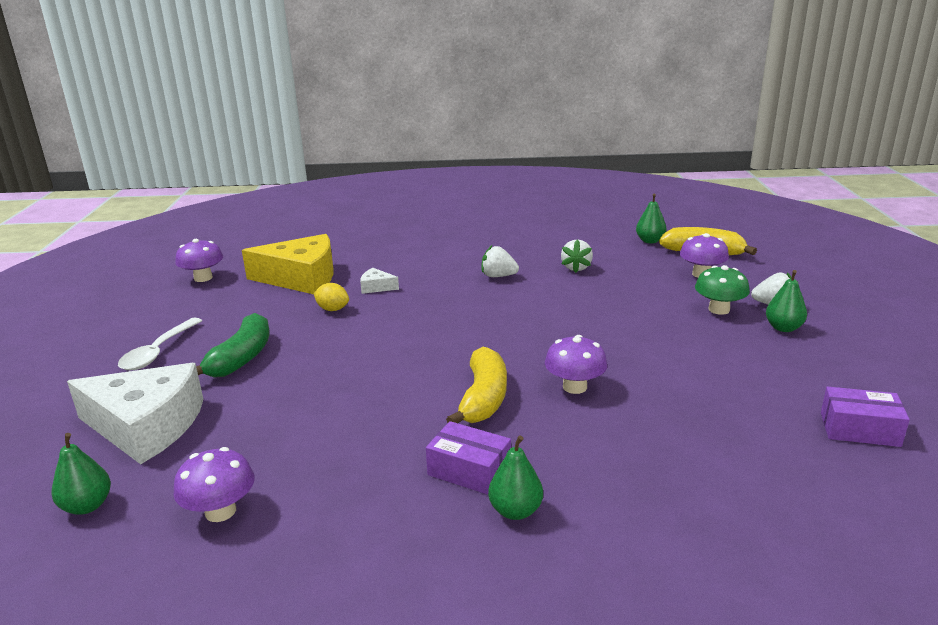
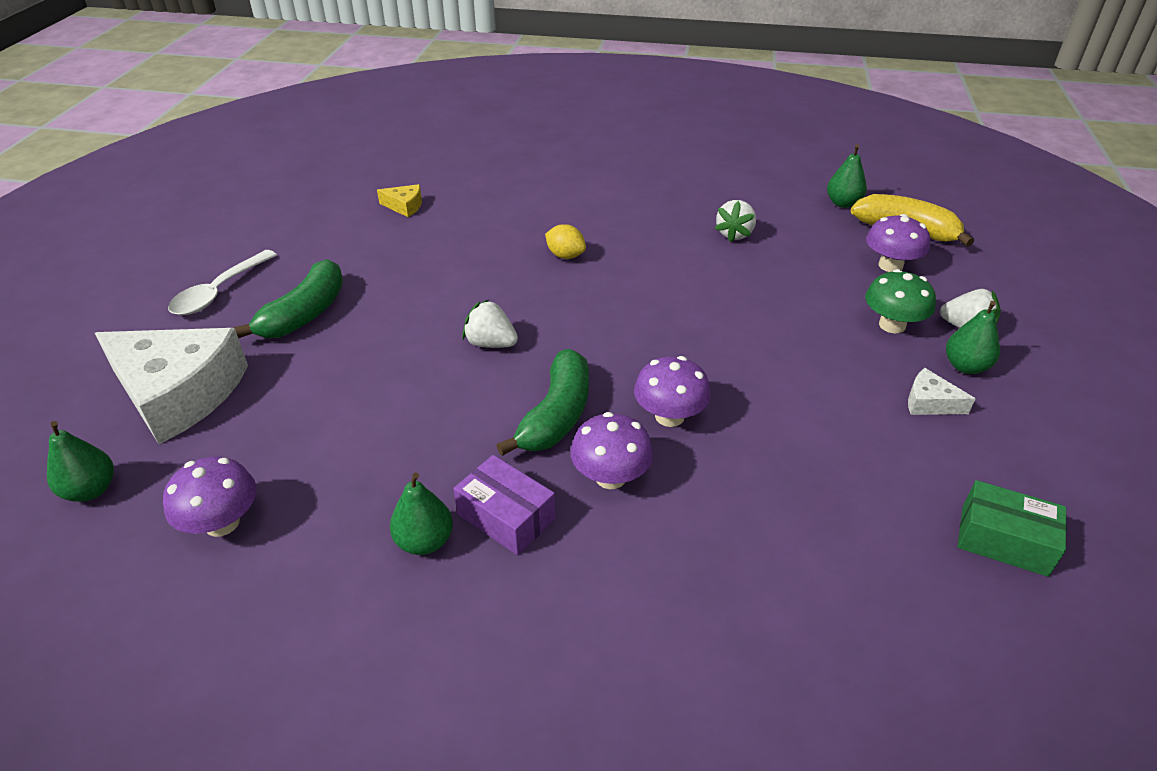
camera: 10 degrees right, 15 degrees up
(203, 278) = (296, 192): purple mushroom -> purple mushroom (610, 477)
(301, 278) = (404, 206): yellow cheese -> yellow cheese, size x0.42
(333, 309) = (426, 258): yellow lemon -> yellow lemon (565, 256)
(376, 287) = (486, 232): white cheese -> white cheese (929, 402)
(483, 398) = (556, 416): yellow banana -> green banana
(498, 276) = (634, 234): white strawberry -> white strawberry (491, 343)
(515, 511) = (539, 583): green pear -> green pear (424, 541)
(859, 429) = (1003, 540): purple box -> green box

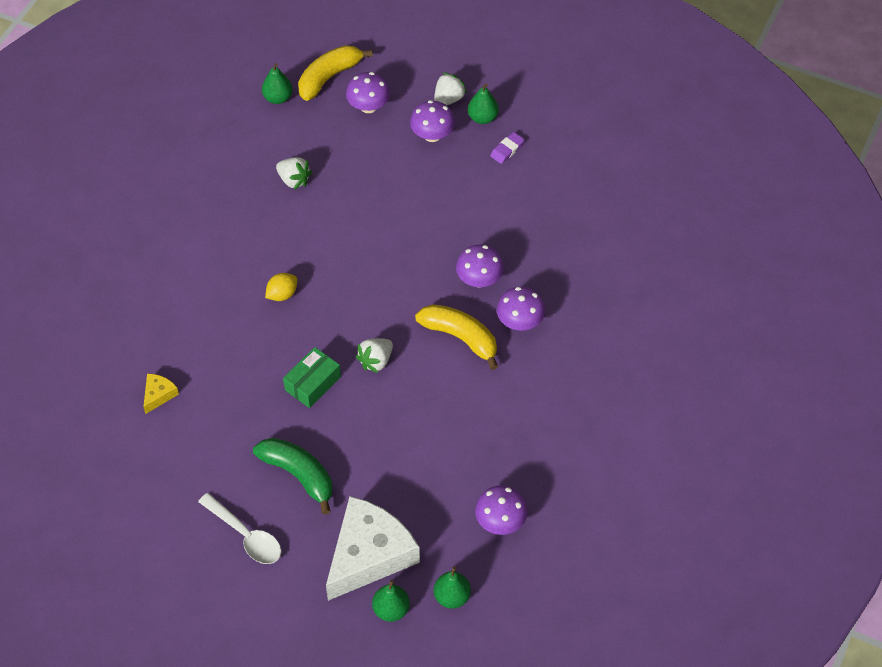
camera: 75 degrees left, 15 degrees up
(424, 541) = (542, 420): green pear -> green pear (391, 610)
(506, 516) = (535, 378): purple box -> none
(556, 416) = (460, 338): green banana -> yellow banana
(892, 325) = (432, 135): green mushroom -> purple mushroom
(929, 402) = (507, 150): white cheese -> purple eraser
(1003, 540) = (610, 167): green box -> green box (313, 383)

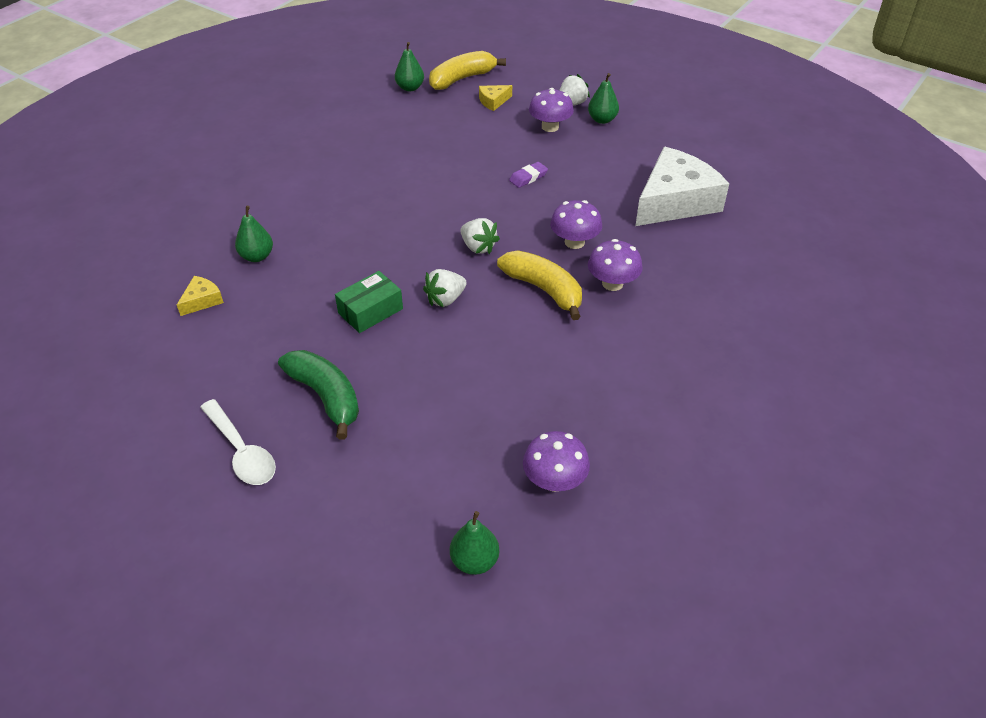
camera: 10 degrees right, 10 degrees down
(282, 294) = (364, 231): yellow lemon -> none
(294, 180) = (405, 145): white strawberry -> white strawberry (478, 247)
(368, 106) = (493, 101): purple mushroom -> yellow cheese
(369, 555) = (382, 495): white cheese -> white cheese (675, 201)
(391, 610) = (392, 565): green pear -> green pear (257, 256)
(507, 150) = (622, 145): purple eraser -> purple eraser (528, 177)

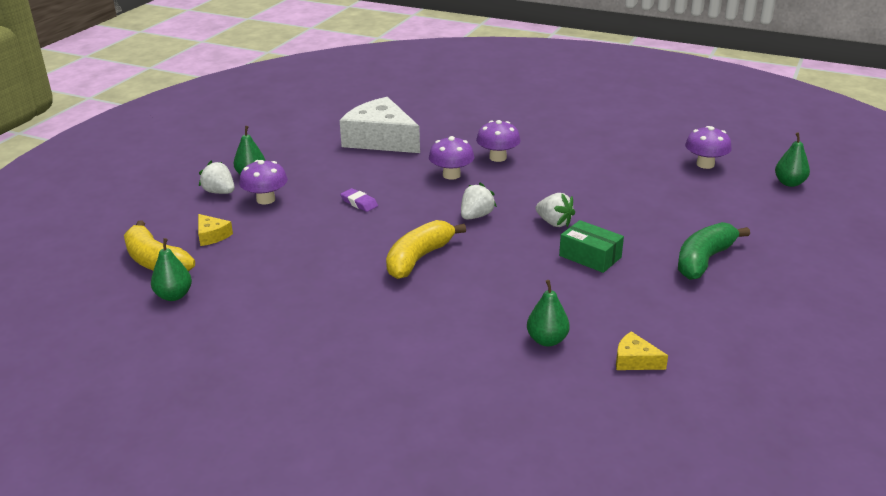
camera: 100 degrees left, 15 degrees down
(242, 452) = (791, 288): white spoon -> none
(544, 290) = (519, 182): yellow banana -> yellow banana (419, 258)

